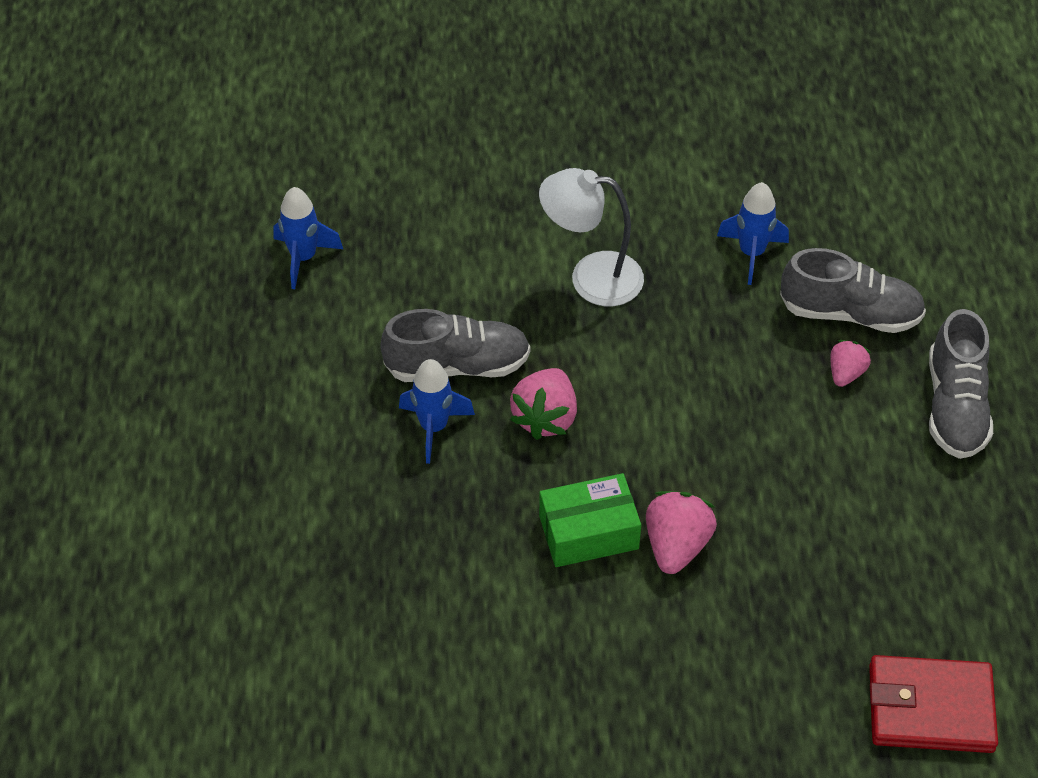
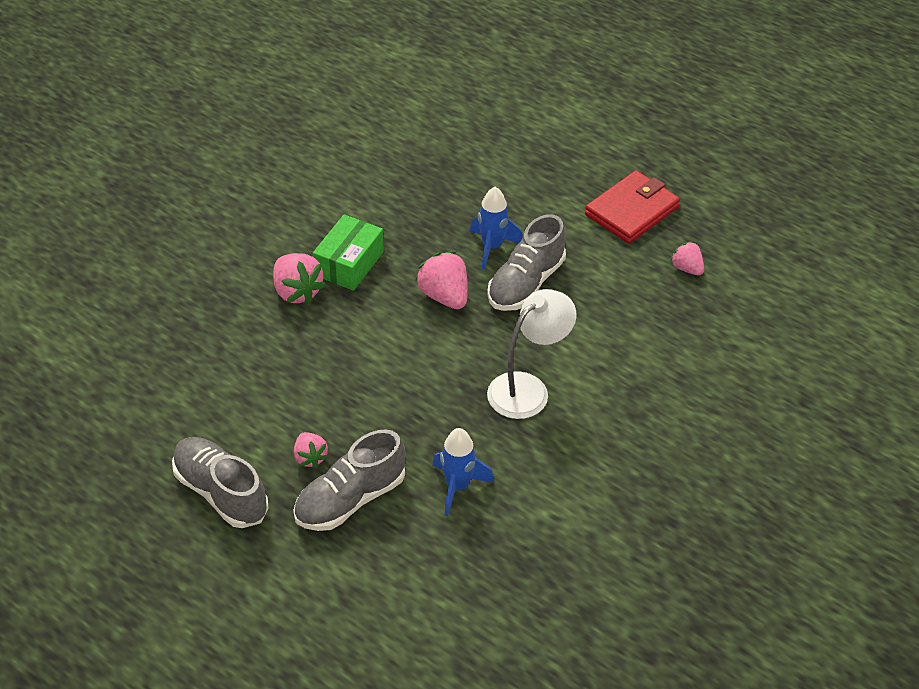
camera: 130 degrees right, 5 degrees down
(303, 258) = (687, 268): blue rocket -> pink strawberry
(930, 708) = (81, 319): red wallet -> red wallet (631, 211)

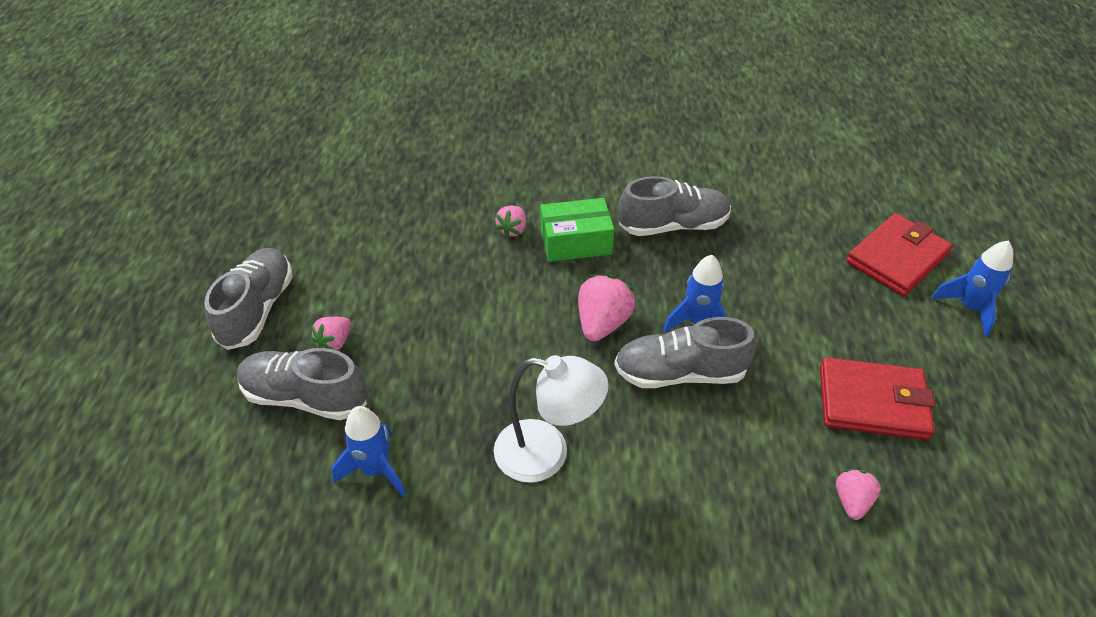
camera: 55 degrees right, 0 degrees up
(297, 292) = (512, 230): pink strawberry -> pink strawberry, size x0.61
(390, 202) = (673, 225): none -> grey shoe
(536, 116) = (897, 258): none -> red wallet
(606, 117) = (969, 308): none -> blue rocket

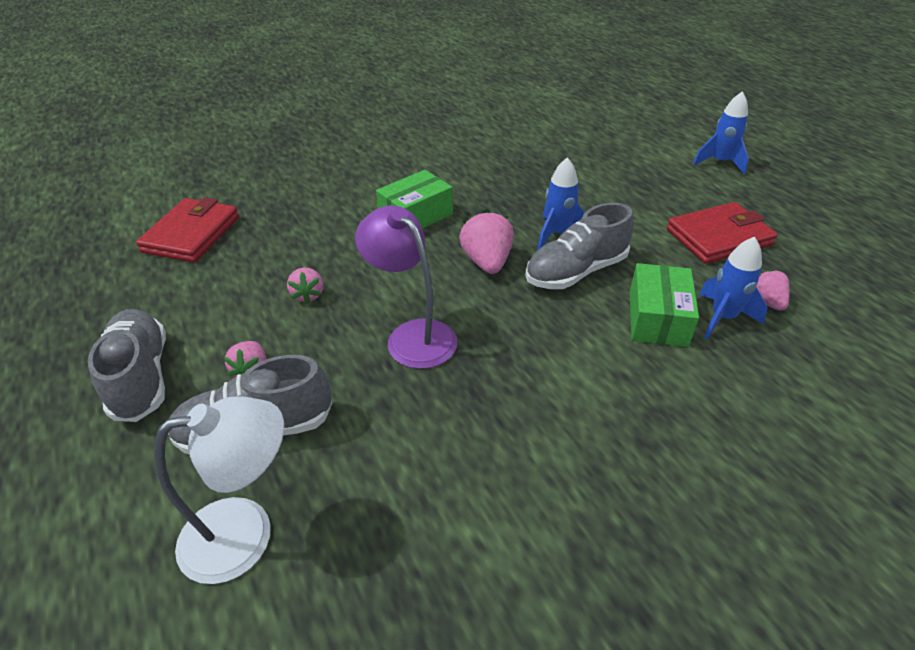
camera: 30 degrees left, 5 degrees down
(376, 469) = (381, 457): blue rocket -> blue rocket (722, 318)
(479, 370) = (412, 335): none -> purple lamp
(512, 230) = (354, 225): pink strawberry -> pink strawberry (308, 295)
(546, 454) = (525, 372): white lamp -> white lamp (246, 533)
(673, 225) = (483, 181): grey shoe -> none
(717, 462) = (657, 318): none -> green box
(897, 258) = (651, 150): red wallet -> red wallet (191, 234)

